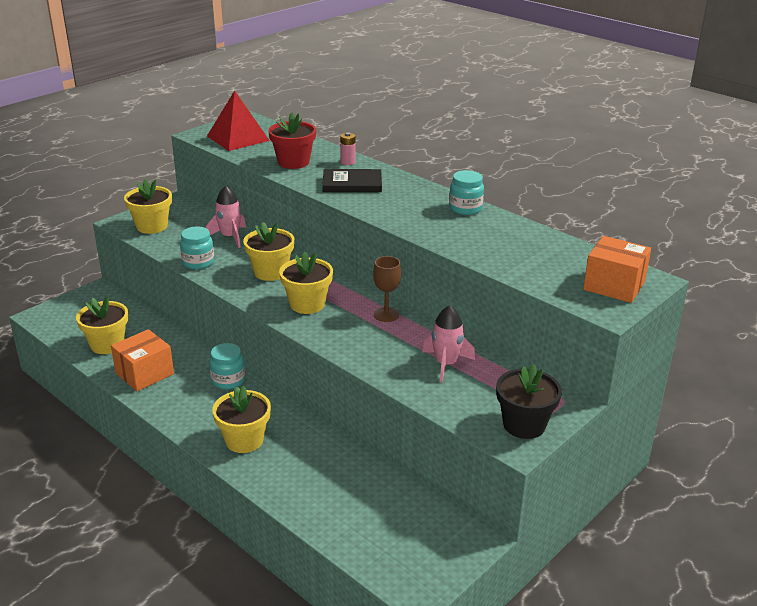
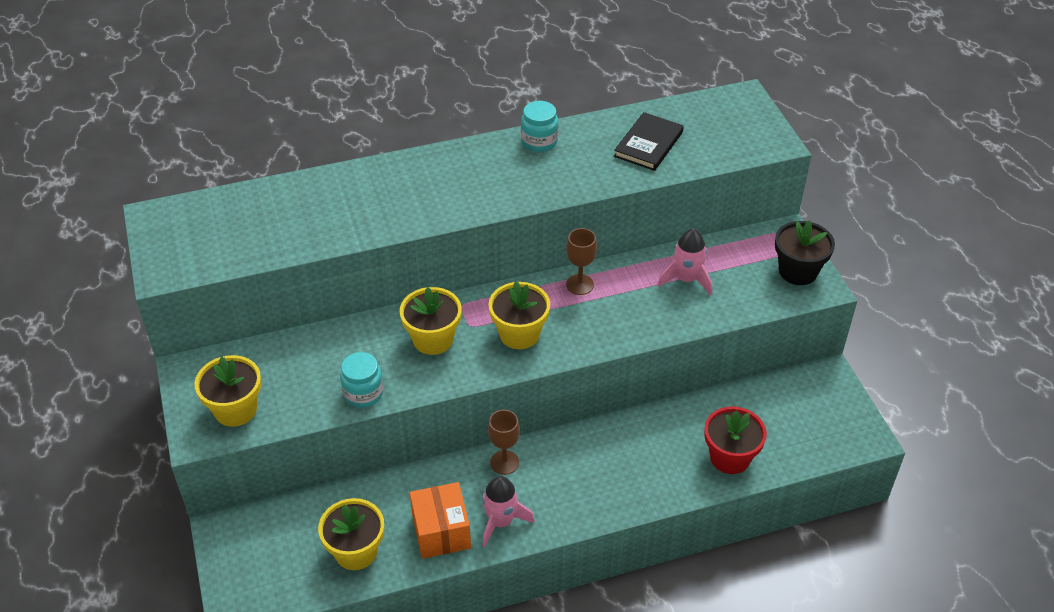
camera: 60 degrees left, 15 degrees up
(228, 380) = (504, 462): turquoise jar -> brown goblet
(230, 237) = (325, 346): pink rocket -> pink rocket (501, 521)
(238, 138) = (208, 242): red pyramid -> none
(244, 440) = (612, 483): yellow flower pot -> none
(293, 162) = (323, 219): red flower pot -> red flower pot (730, 457)
(348, 162) = (361, 178): pink battery -> none
(352, 184) = (419, 195): black book -> black book (648, 144)
(614, 286) = (740, 121): orange box -> none

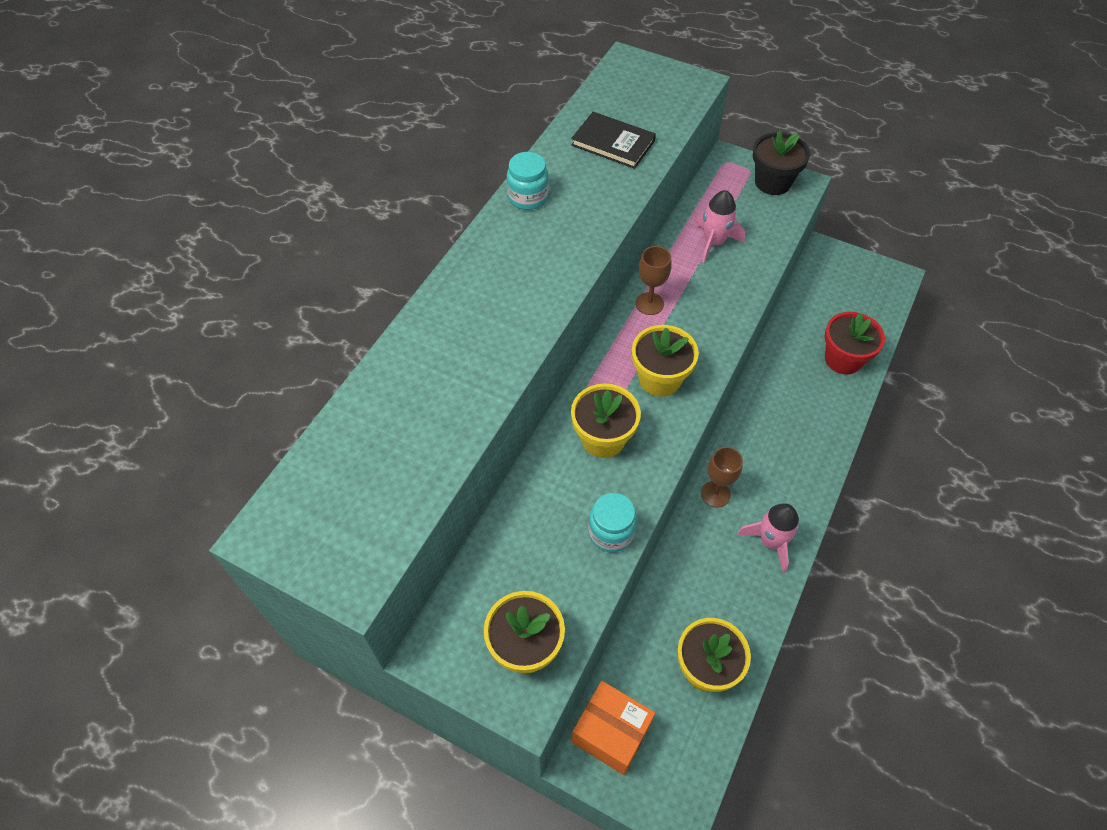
camera: 45 degrees left, 10 degrees up
(441, 531) = (742, 590): orange box -> orange box (611, 733)
(648, 144) = (613, 143): black book -> black book turned 45 degrees counterclockwise

